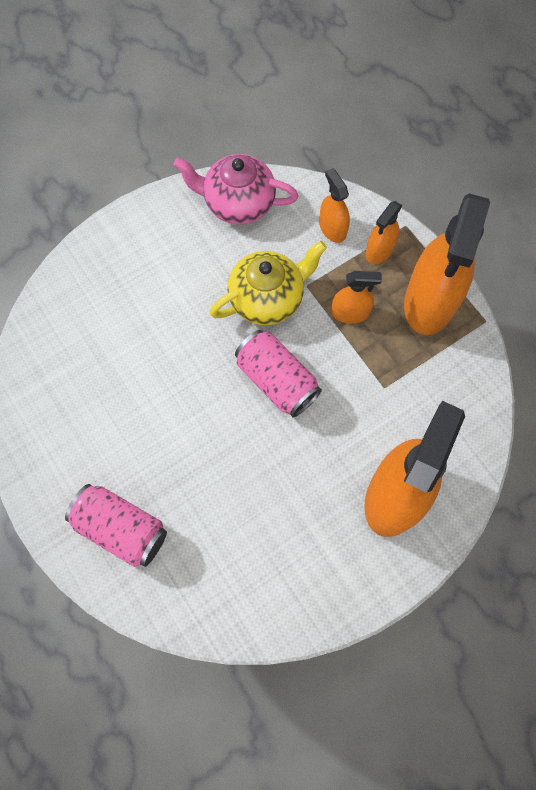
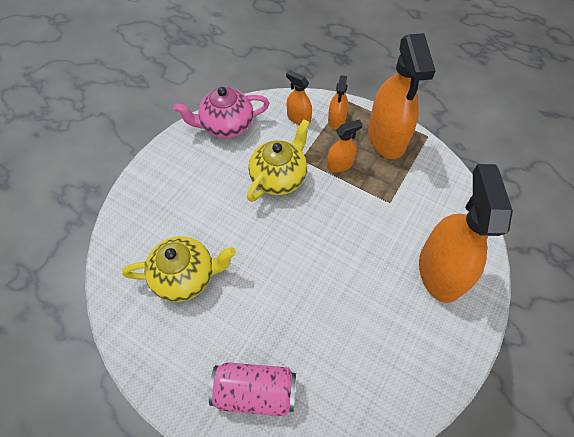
camera: 25 degrees left, 10 degrees down
(106, 373) = (185, 276): none -> yellow teapot
(277, 380) = (315, 228): pink can -> none

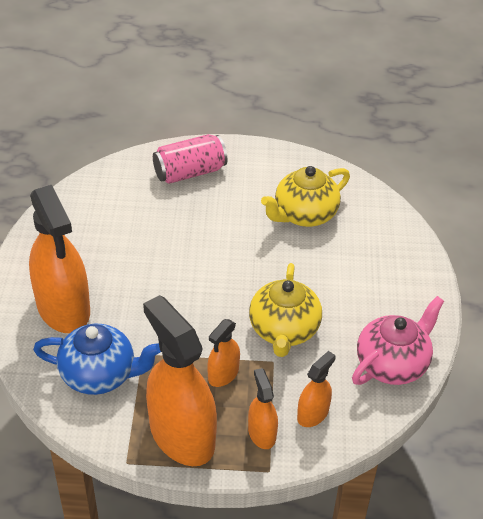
camera: 150 degrees right, 15 degrees down
(298, 118) = (313, 414): orange spray bottle -> orange spray bottle turned 60 degrees counterclockwise
(427, 199) = (99, 375): none -> blue teapot

